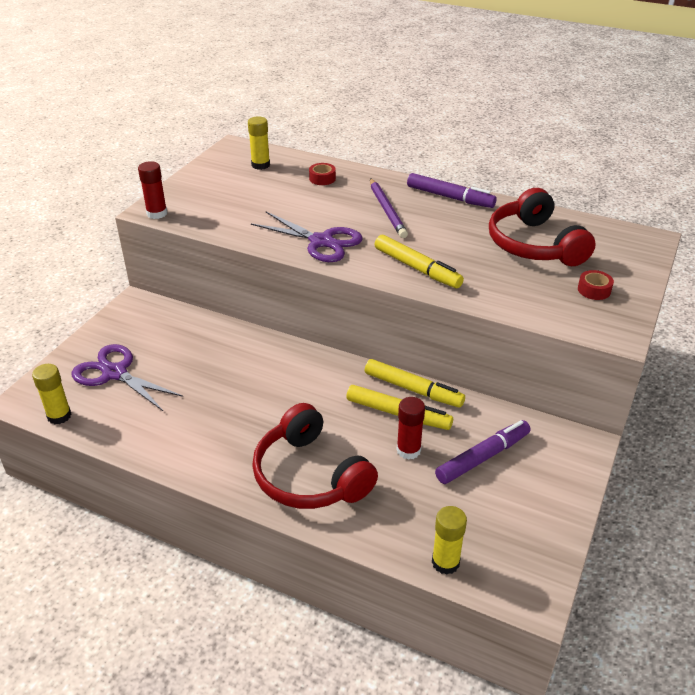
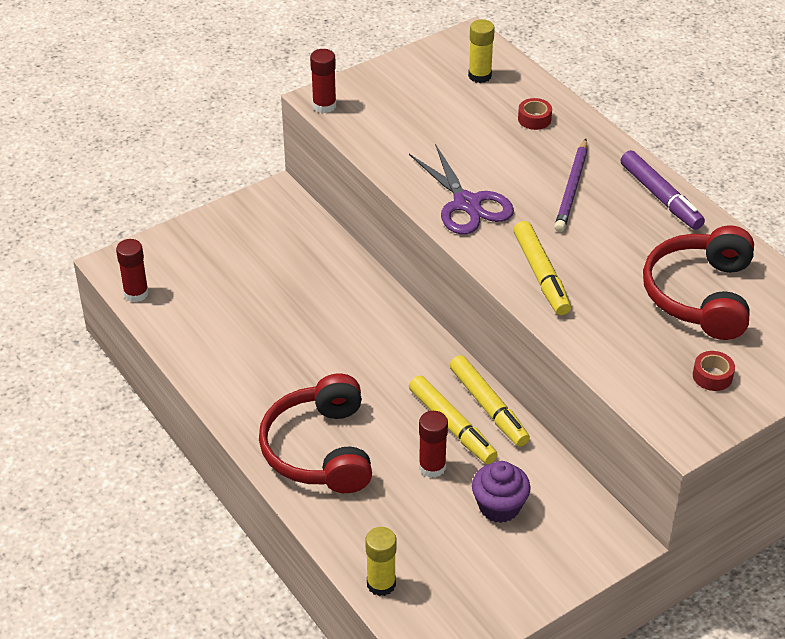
camera: 30 degrees right, 5 degrees up
(59, 416) = (136, 293): yellow glue stick -> red glue stick
(114, 373) = (210, 268): purple scissors -> none
(482, 457) = (499, 507): purple marker -> purple cupcake

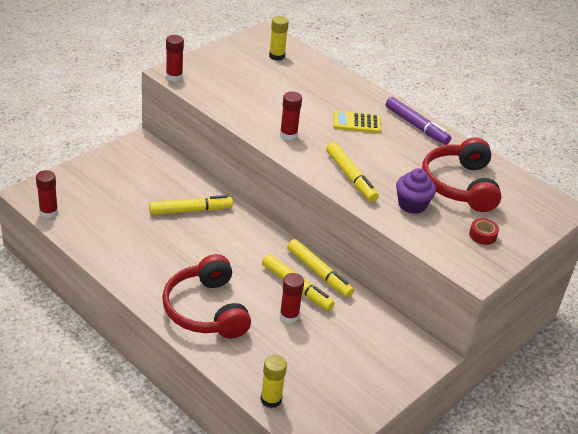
camera: 15 degrees left, 5 degrees down
(327, 301) = (190, 210): none -> yellow marker
(467, 204) = (288, 134): purple scissors -> red glue stick
(499, 507) = (342, 339): purple cupcake -> purple cupcake (412, 205)
(534, 119) = (320, 81): red tape -> none
(572, 188) = (356, 123): purple pencil -> yellow calculator

